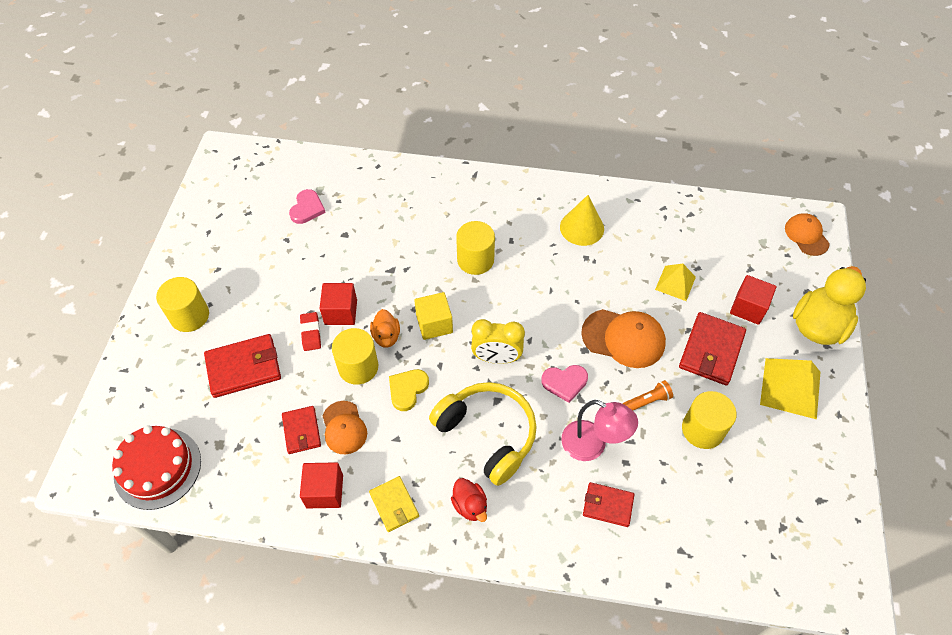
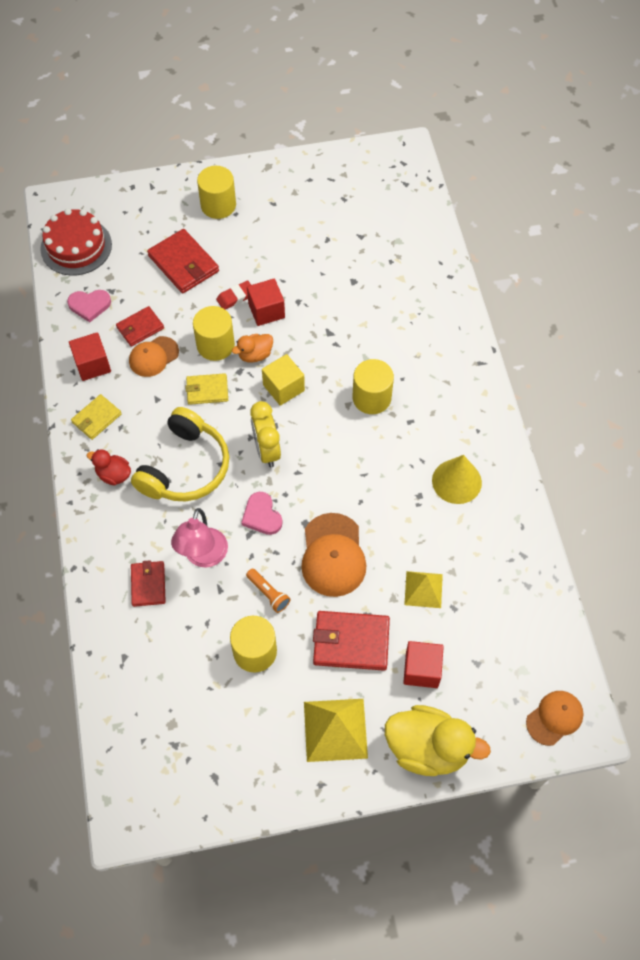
camera: 70 degrees right, 5 degrees up
(307, 208) = (369, 240): pink heart -> pink heart (89, 305)
(407, 389) = (207, 390): yellow heart -> yellow wallet
(470, 505) = (113, 475): red duck -> red duck turned 75 degrees clockwise

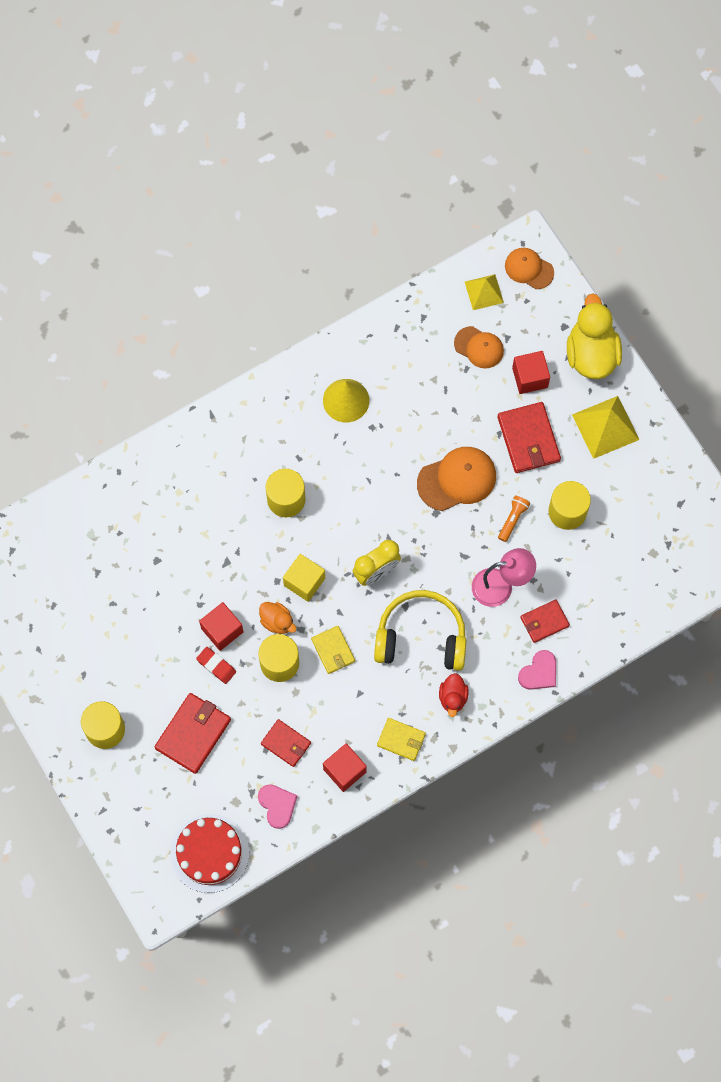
camera: 110 degrees left, 10 degrees up
(153, 357) = (314, 716): orange cap -> orange cap (479, 347)
(262, 515) = (443, 552): pink heart -> pink heart (539, 672)
(423, 589) = (459, 397): yellow pyramid -> yellow pyramid (484, 292)

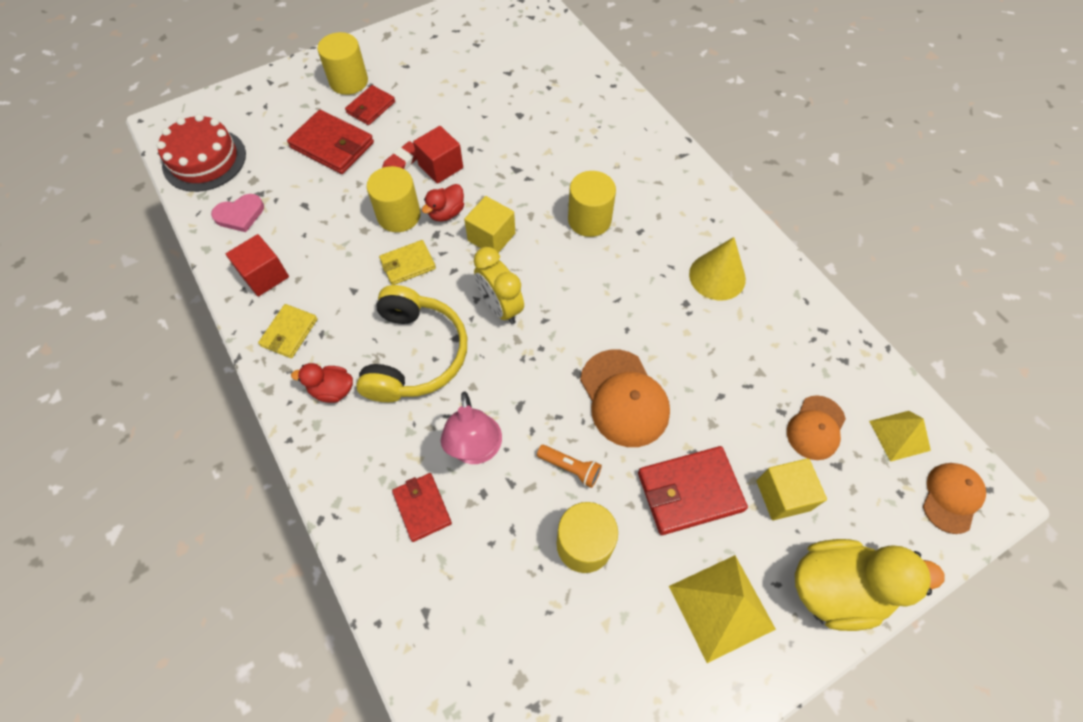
camera: 90 degrees right, 10 degrees down
(277, 621) = (446, 213): orange duck -> red duck
(286, 743) = (307, 221): red wallet -> red wallet (370, 107)
(530, 377) = (783, 495): red cube -> yellow cube
(539, 672) = (351, 498): pink heart -> none

